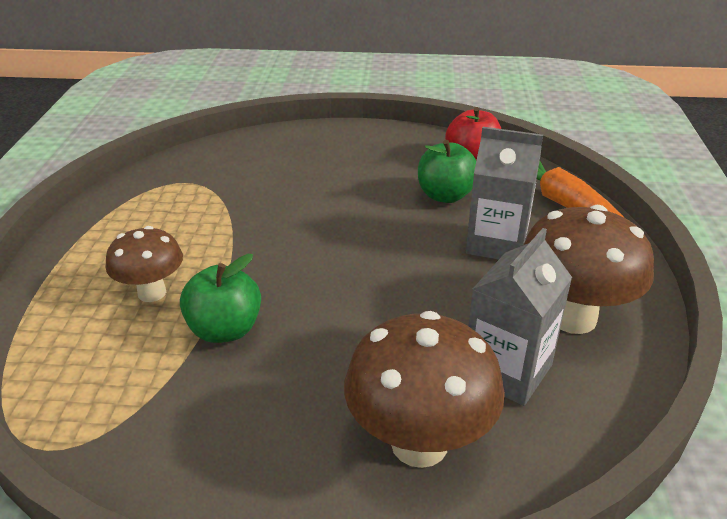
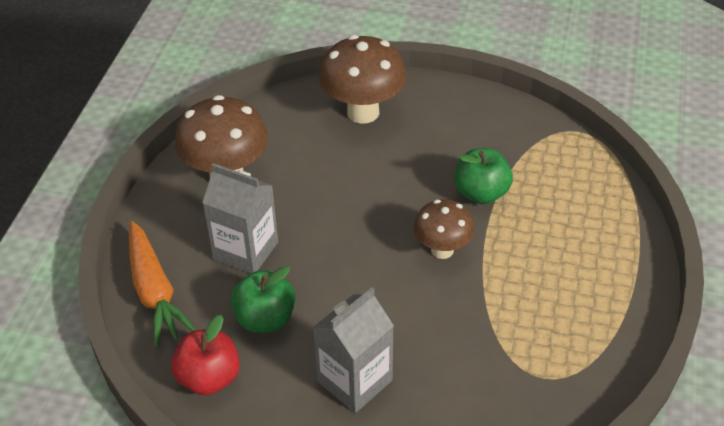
camera: 170 degrees left, 10 degrees up
(152, 293) = (543, 231): brown mushroom -> brown mushroom (442, 250)
(507, 371) = (293, 145): grey carton -> grey carton (355, 381)

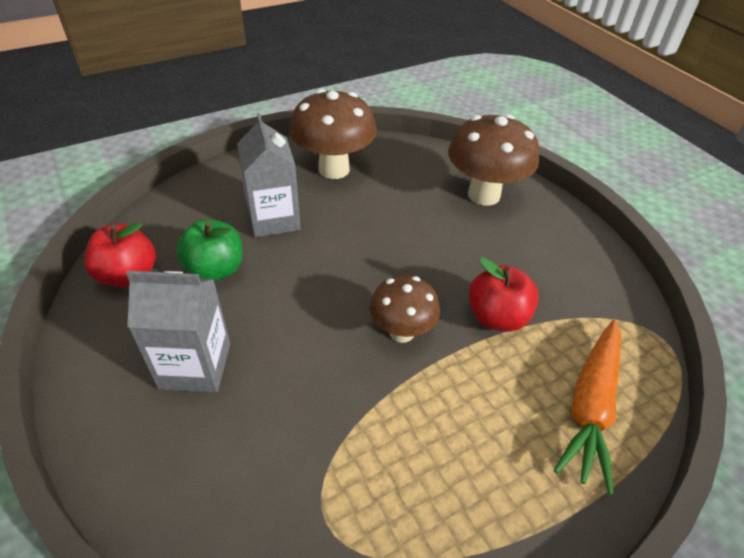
camera: 45 degrees right, 0 degrees up
(155, 292) = (189, 200): orange carrot -> orange carrot (590, 407)
(481, 193) = (497, 317): green apple -> red apple

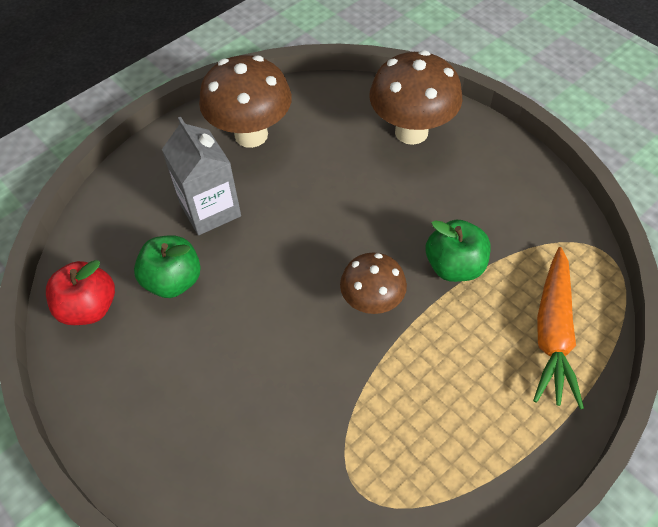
camera: 10 degrees left, 10 degrees up
(195, 366) = (193, 384): grey carton -> none
(497, 317) = (454, 266): red apple -> green apple

